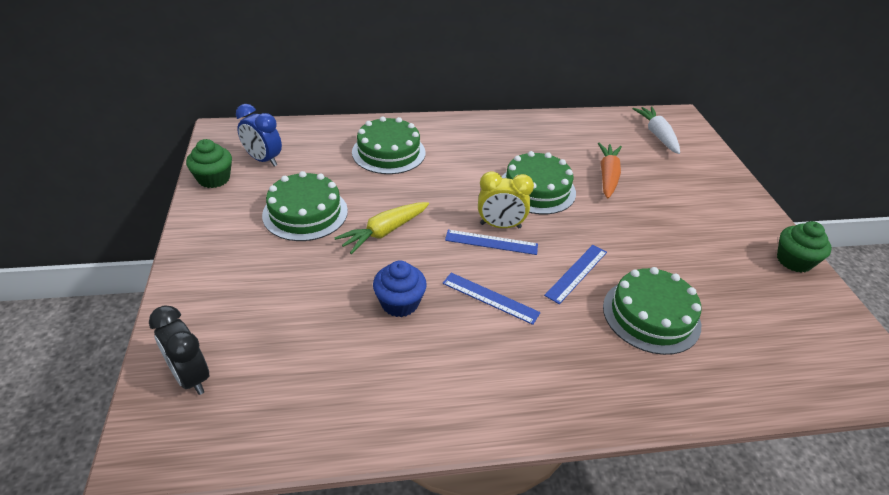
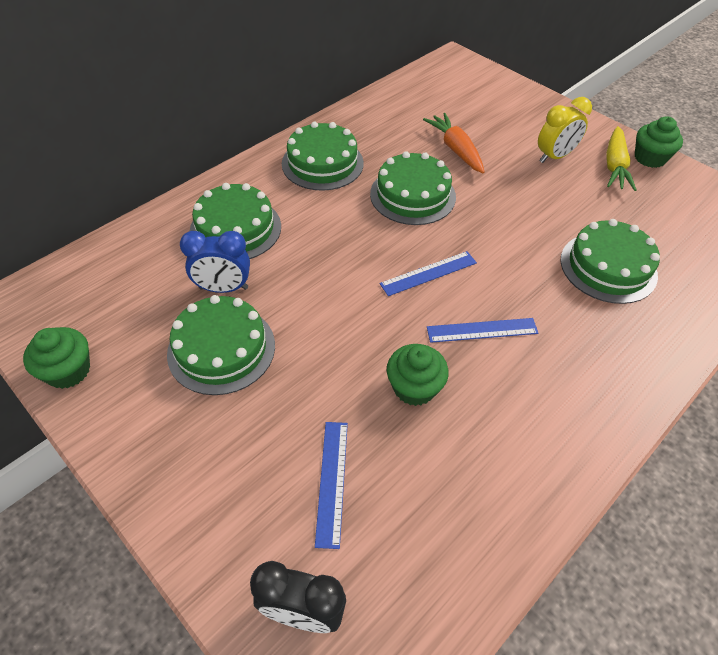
camera: 35 degrees left, 10 degrees up
(263, 160) = (104, 313): blue clock -> blue clock (223, 288)
(384, 232) = (324, 321): yellow carrot -> yellow carrot (614, 166)
(399, 303) = (414, 387): blue cupcake -> green cupcake
(491, 141) = (322, 163): none -> green cake
(500, 226) = (419, 251): yellow clock -> yellow clock (554, 157)
(576, 273) = (522, 262): blue ruler -> blue ruler (332, 481)
(657, 135) = (455, 87): white carrot -> none

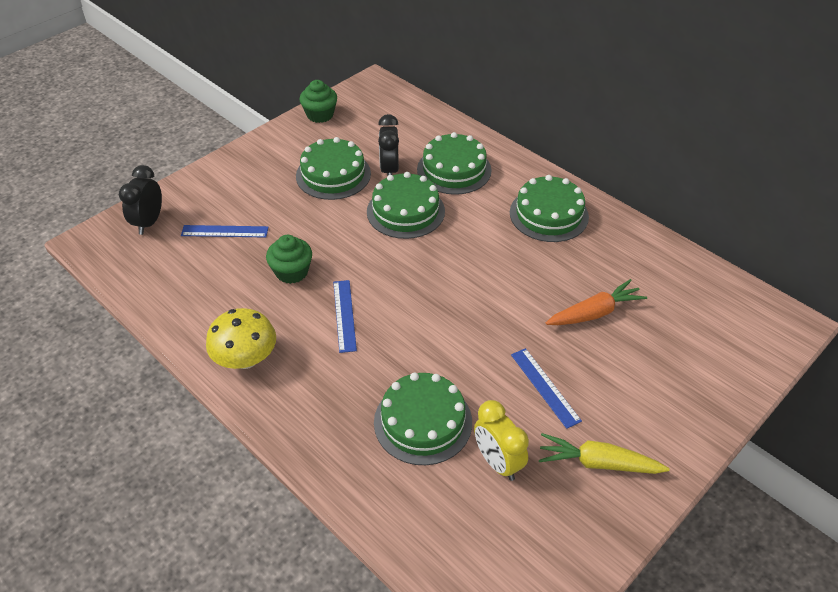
camera: 90 degrees right, 5 degrees down
(223, 288) = (389, 170): blue clock -> black clock
(412, 195) = (512, 276): green cake -> green cake (405, 211)
(428, 273) = (409, 284): blue ruler -> blue ruler (545, 387)
(554, 157) = (602, 402): yellow clock -> yellow clock (498, 462)
(566, 427) = (245, 359): none -> yellow mushroom
(650, 158) = (624, 508): green cupcake -> none

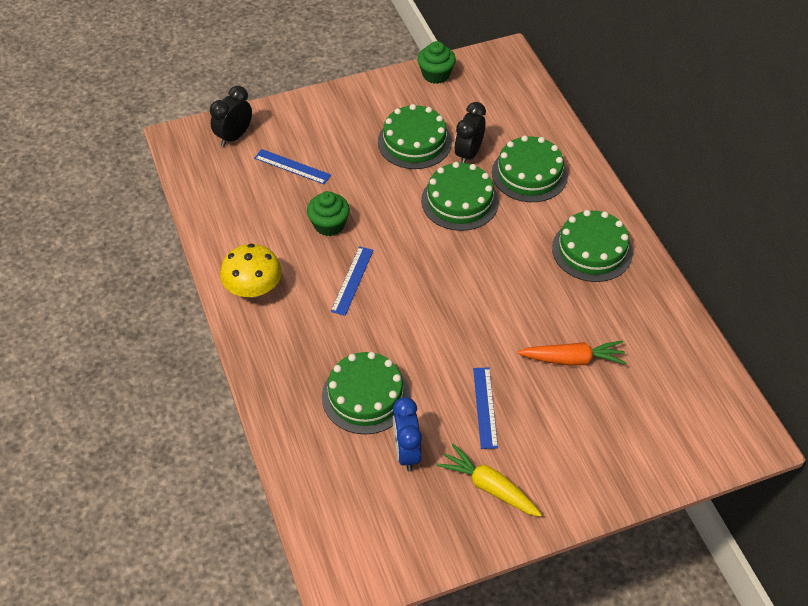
camera: 25 degrees right, 5 degrees up
(498, 462) = (407, 452): yellow clock -> blue clock

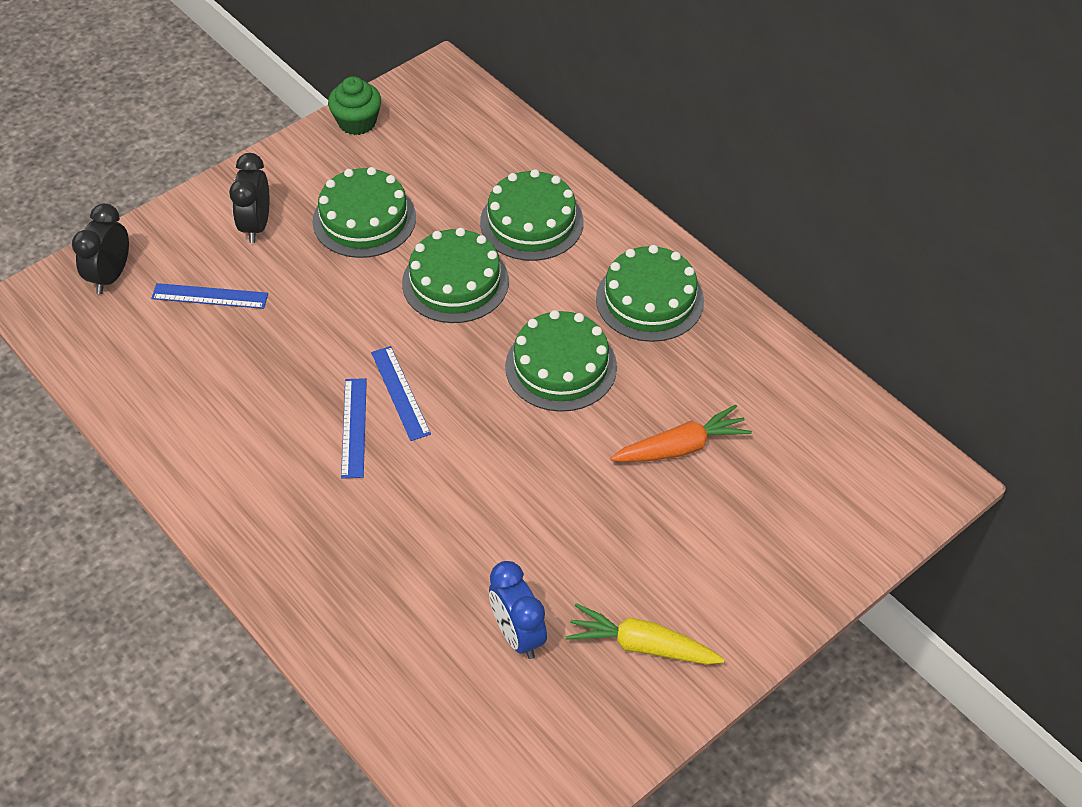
camera: 20 degrees left, 0 degrees up
(253, 288) = (222, 478): yellow mushroom -> none
(329, 225) = (292, 361): green cupcake -> none
(365, 396) = (433, 577): green cake -> green cake (561, 366)
(468, 154) = (442, 217): black clock -> black clock (256, 226)
(485, 407) = (595, 543): blue ruler -> blue ruler (400, 393)

